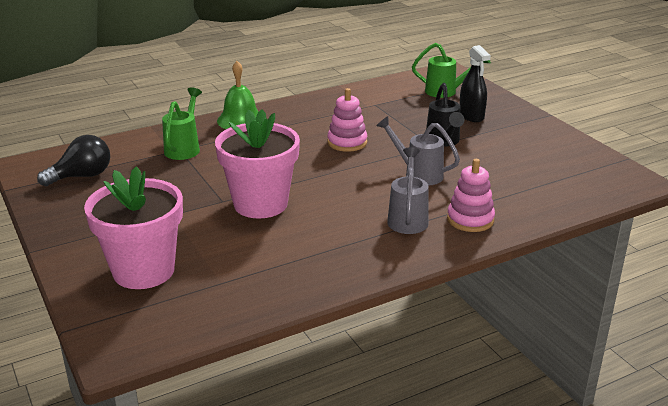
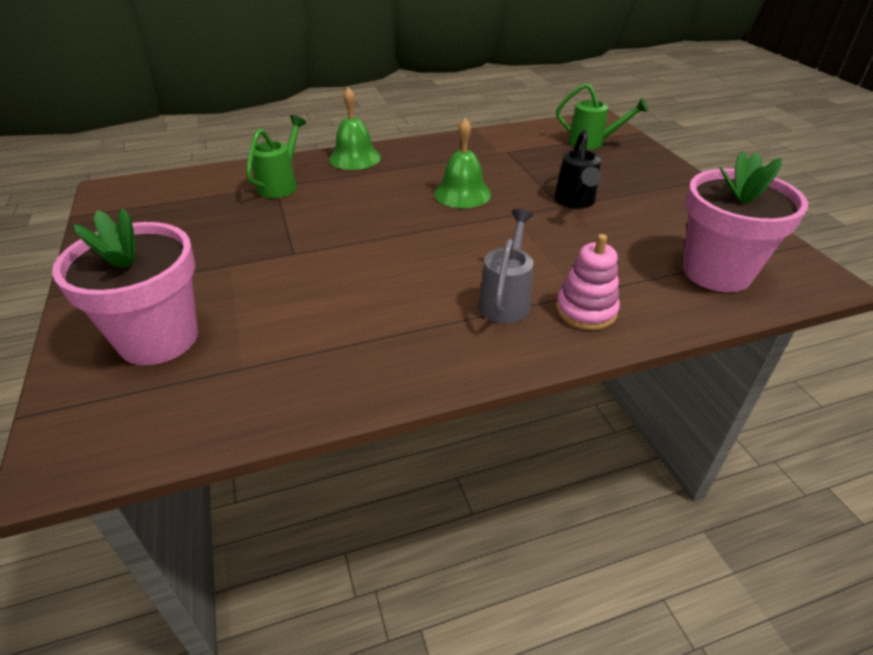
camera: 10 degrees right, 10 degrees up
(82, 176) = (158, 208): black light bulb -> none
(260, 204) = (335, 262): pink flower pot -> pink flower pot (716, 272)
(347, 142) = (462, 193): pink stacking toy -> green bell
(417, 174) = (534, 240): grey watering can -> none
(471, 116) = (615, 173): black spray bottle -> none

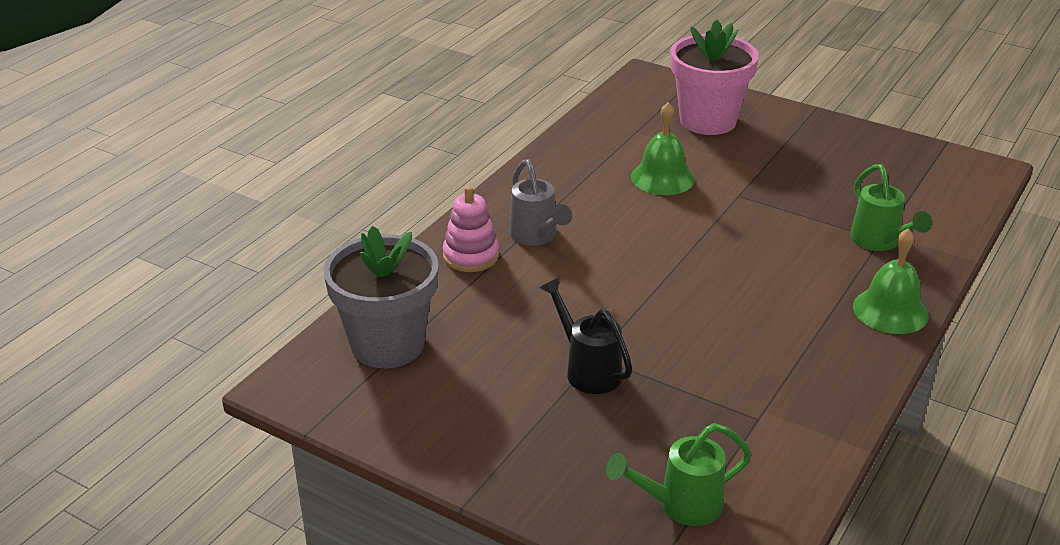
camera: 140 degrees right, 5 degrees down
(462, 193) = (709, 320): green bell -> green bell (662, 178)
(716, 272) = (387, 344): pink flower pot -> grey flower pot

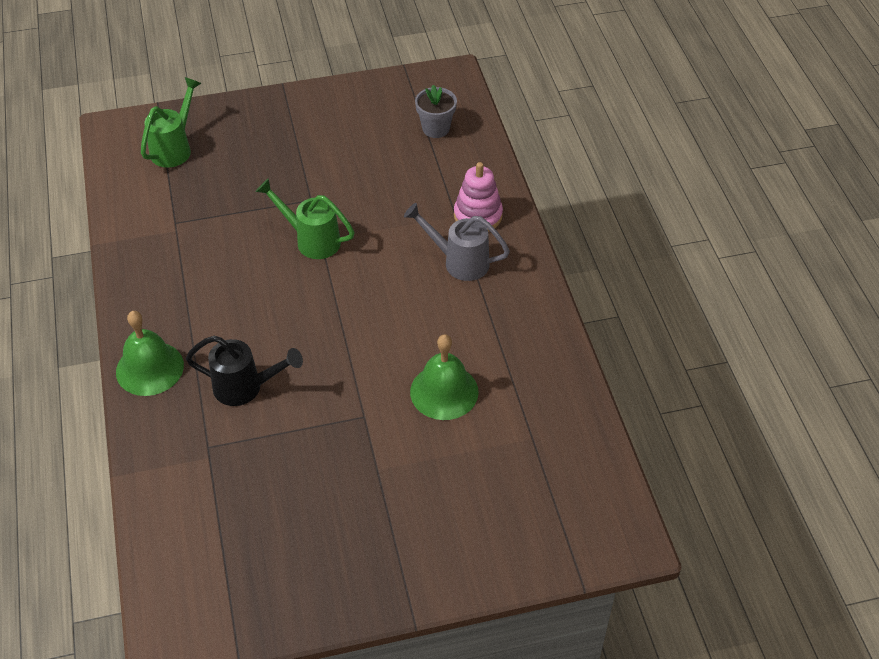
camera: 135 degrees right, 15 degrees up
(387, 344) = (436, 128): grey flower pot -> grey flower pot, size x0.50
(587, 369) = (306, 188): black watering can -> black watering can (246, 388)
(708, 121) = (491, 506): pink flower pot -> none
(879, 242) = (205, 441): green watering can -> green watering can (311, 240)

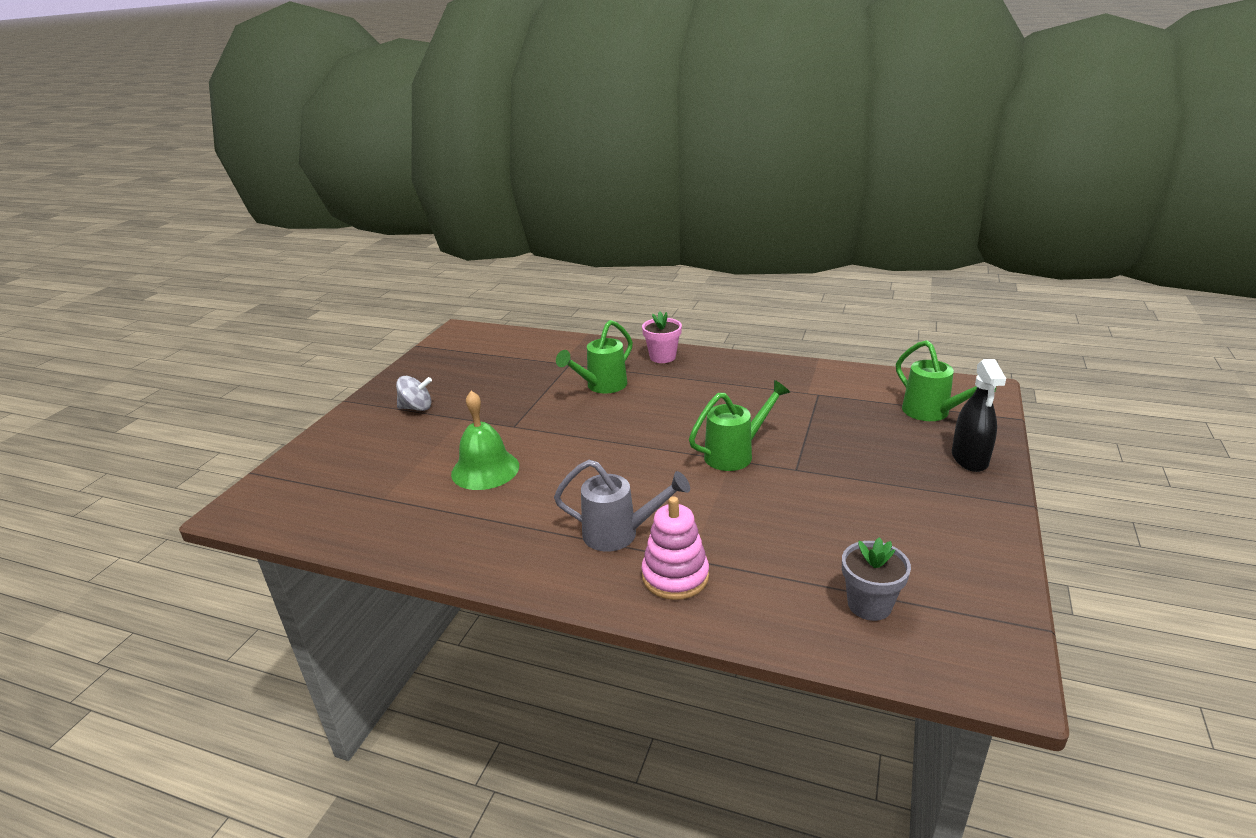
camera: 125 degrees right, 20 degrees down
(149, 368) = (662, 357): green bell -> pink flower pot
(238, 117) = (969, 459): none -> black spray bottle
(246, 388) = (601, 386): black watering can -> green watering can
(384, 529) = (417, 408): none -> grey spinning top
(458, 261) = (620, 534): grey watering can -> grey watering can turned 45 degrees clockwise

